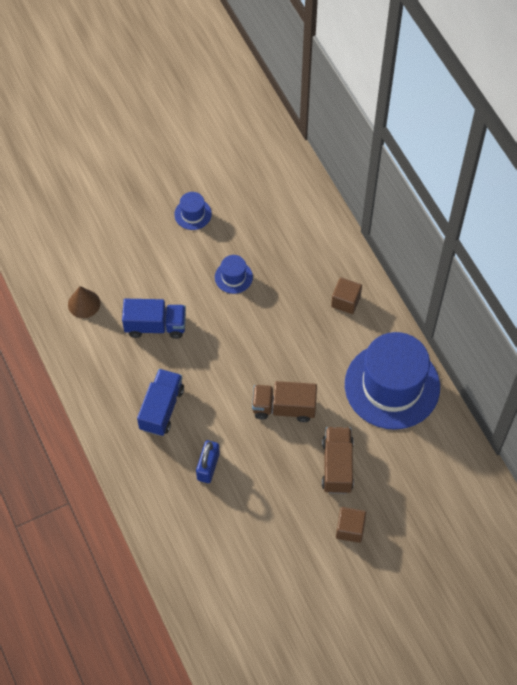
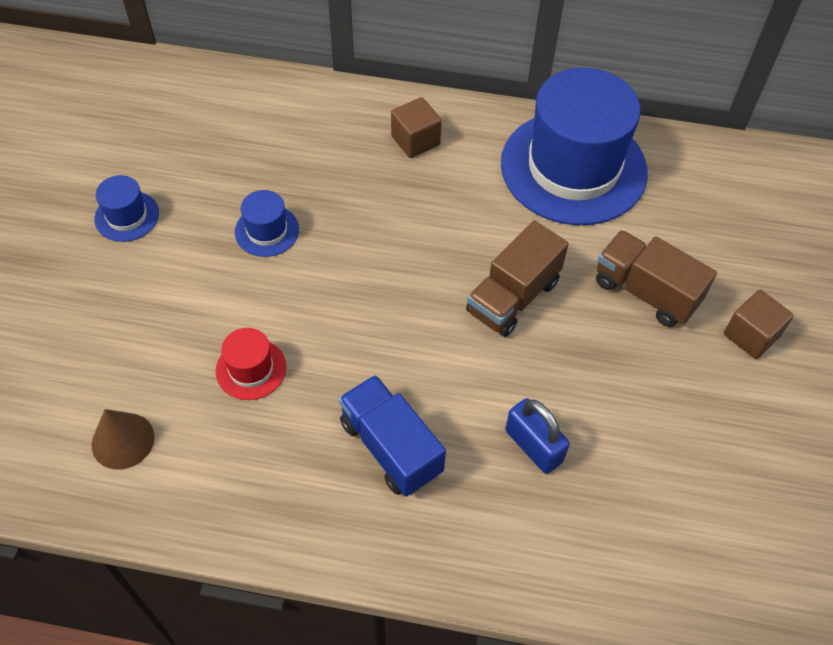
camera: 55 degrees left, 5 degrees down
(155, 326) = (251, 369): blue truck -> red hat

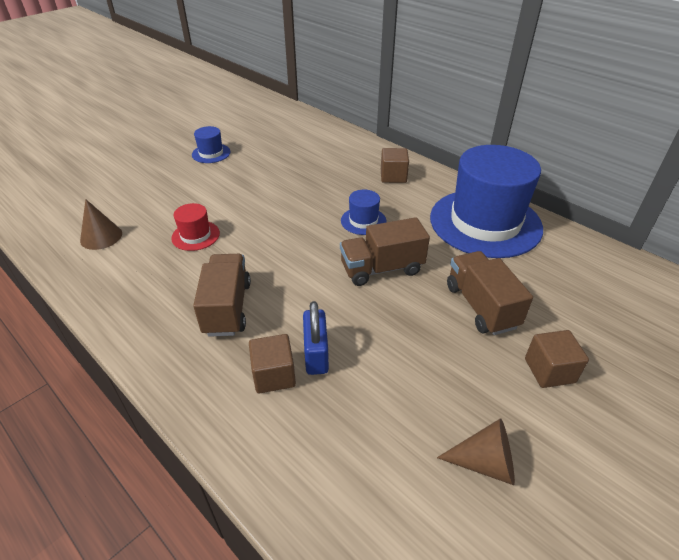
camera: 35 degrees right, 15 degrees down
(267, 231) = (270, 183): blue hat -> blue hat (363, 221)
(390, 447) = (227, 308): blue truck -> brown truck
(513, 495) = (274, 375): none -> brown cube
(758, 465) = (485, 463): none -> brown cone

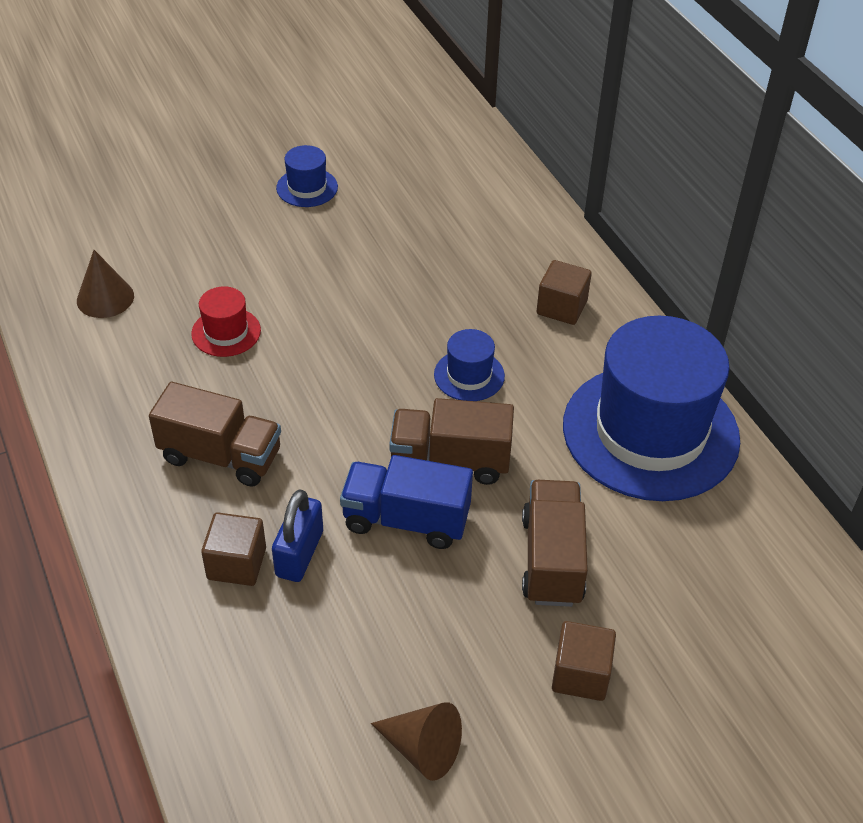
camera: 20 degrees right, 5 degrees up
(227, 308) = (221, 456): brown truck -> brown truck turned 90 degrees clockwise
(375, 310) = (406, 520): none -> blue truck

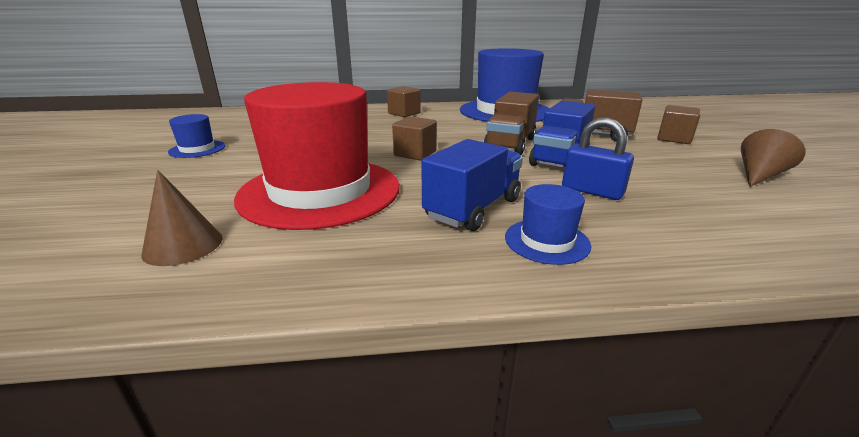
camera: 70 degrees left, 20 degrees down
(221, 456) = (473, 208): brown truck -> blue truck
(226, 332) = (320, 191): red hat -> red hat, size x2.40
(236, 563) = (605, 215): brown cube -> brown cube (415, 154)
(469, 375) = (440, 133): blue hat -> blue hat (546, 241)

